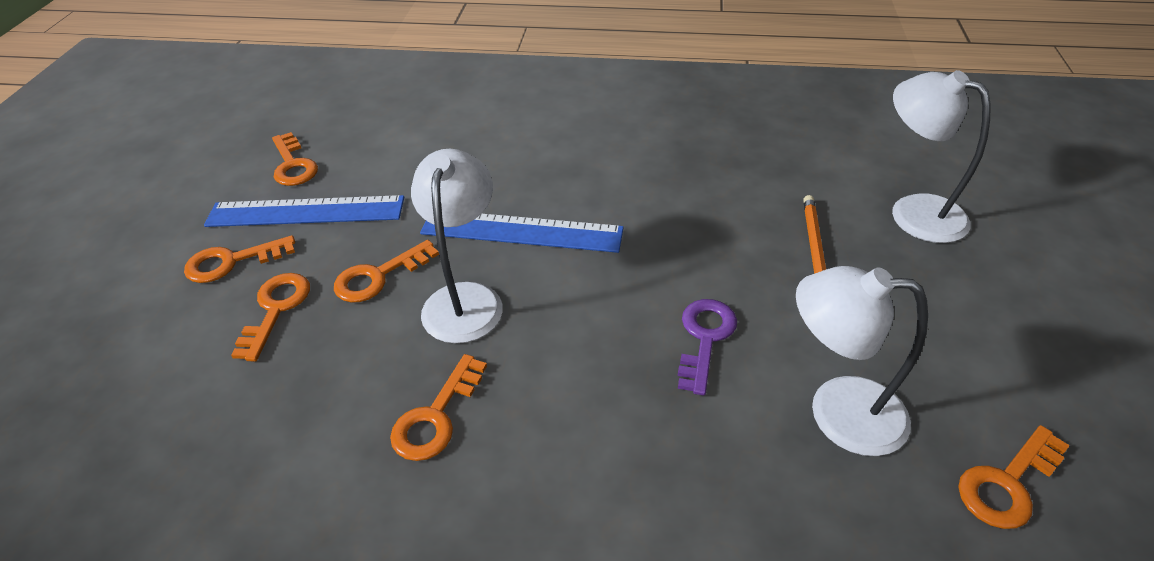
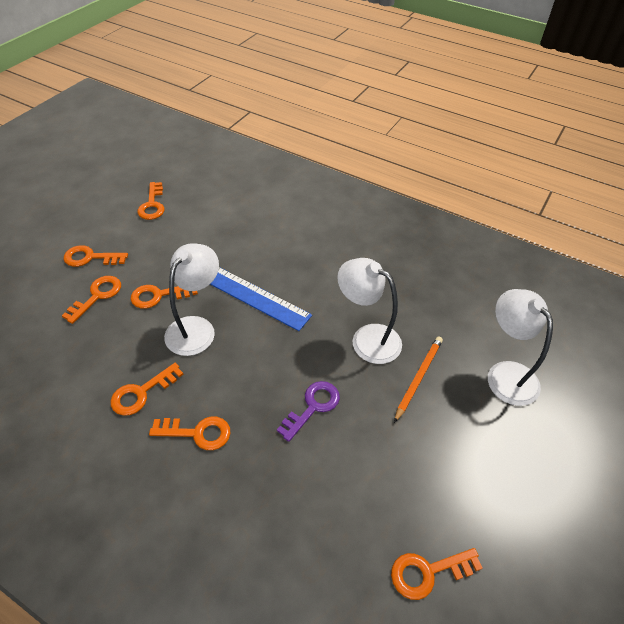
camera: 20 degrees right, 5 degrees up
(306, 211) = (143, 239): blue ruler -> none
(562, 437) = (197, 433): none -> orange key
(837, 412) = (358, 484): white lamp -> white lamp (367, 338)

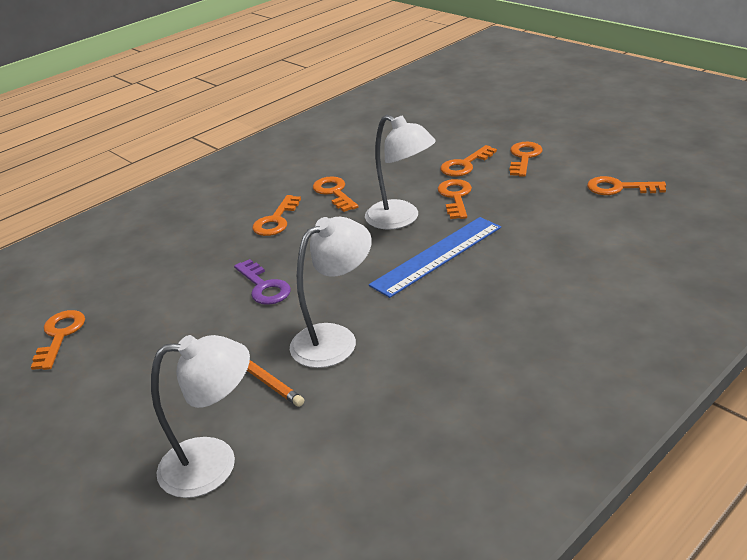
camera: 110 degrees right, 15 degrees down
(97, 296) = (465, 165): orange key -> orange key turned 90 degrees clockwise

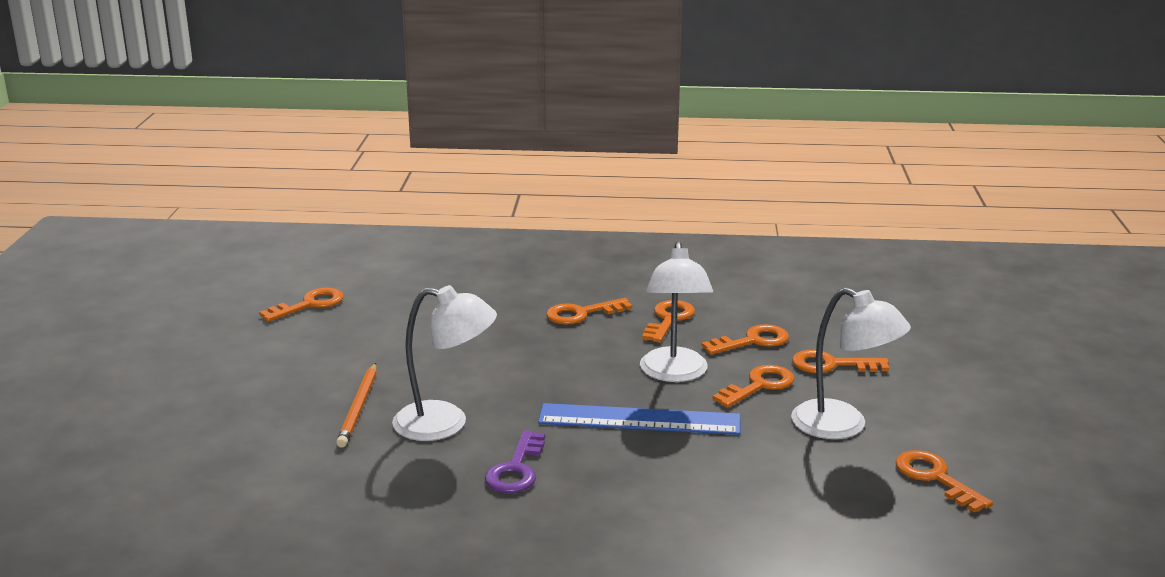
camera: 45 degrees right, 10 degrees down
(214, 464) = (237, 442): white lamp -> white lamp (843, 426)
(264, 287) = (476, 356): purple key -> purple key (516, 469)
(524, 157) = (905, 393): orange key -> orange key (752, 341)

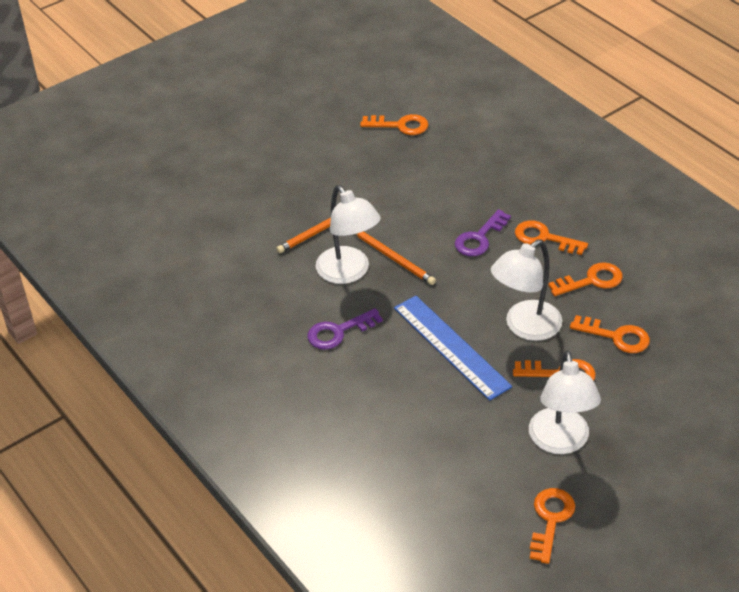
camera: 50 degrees right, 20 degrees up
(471, 391) = (393, 258): none -> orange pencil
(526, 340) = (479, 238): none -> purple key
(831, 365) = (635, 392): orange key -> none

